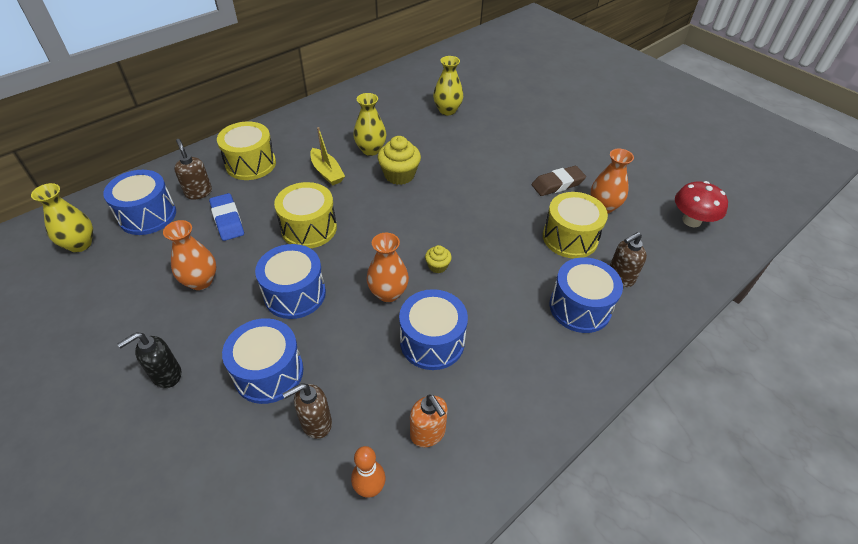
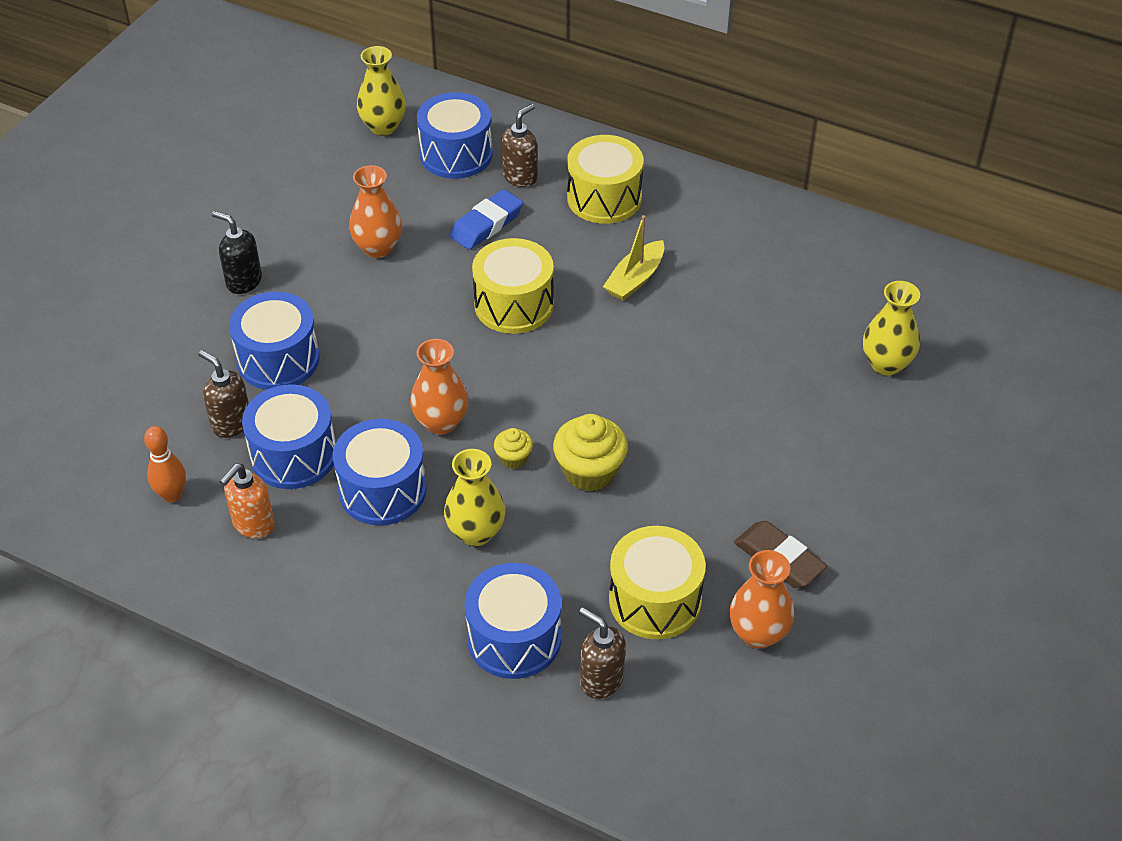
camera: 70 degrees right, 0 degrees up
(295, 294) = (397, 336): blue drum -> blue drum (293, 455)
(371, 150) = (716, 307): yellow vase -> yellow vase (476, 532)
(399, 175) = (678, 358): yellow cupcake -> yellow cupcake (589, 471)
(691, 221) = (797, 769): red mushroom -> none

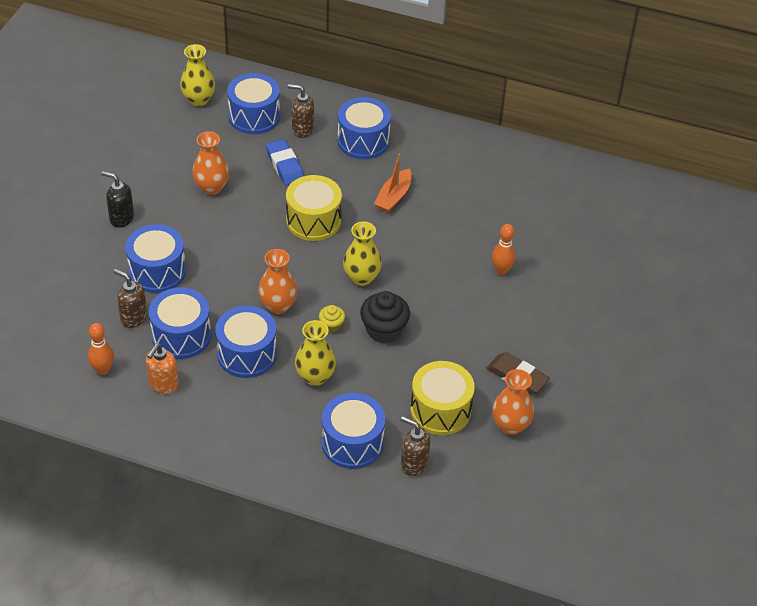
camera: 10 degrees left, 0 degrees up
(486, 224) = (285, 165): blue eraser -> blue eraser turned 60 degrees counterclockwise
(520, 176) = (302, 129): brown soap dispenser -> brown soap dispenser turned 105 degrees counterclockwise
(589, 471) = (384, 329): yellow cupcake -> black cupcake
(604, 198) = (363, 141): yellow drum -> blue drum
(635, 279) = (393, 197): yellow boat -> orange boat
(778, 397) = (501, 270): none -> orange bowling pin
(886, 364) = (569, 242): yellow vase -> yellow vase (361, 278)

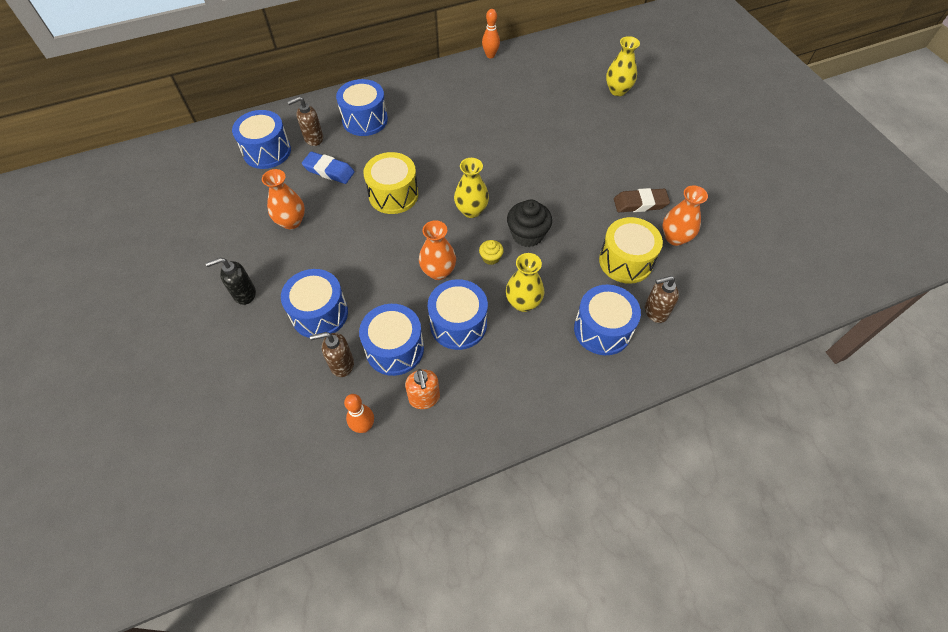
camera: 40 degrees left, 10 degrees up
(198, 100) = (209, 166): yellow vase -> yellow vase (617, 90)
(393, 197) = (428, 143): orange boat -> none
(501, 270) = (549, 144): orange bowling pin -> orange bowling pin (490, 55)

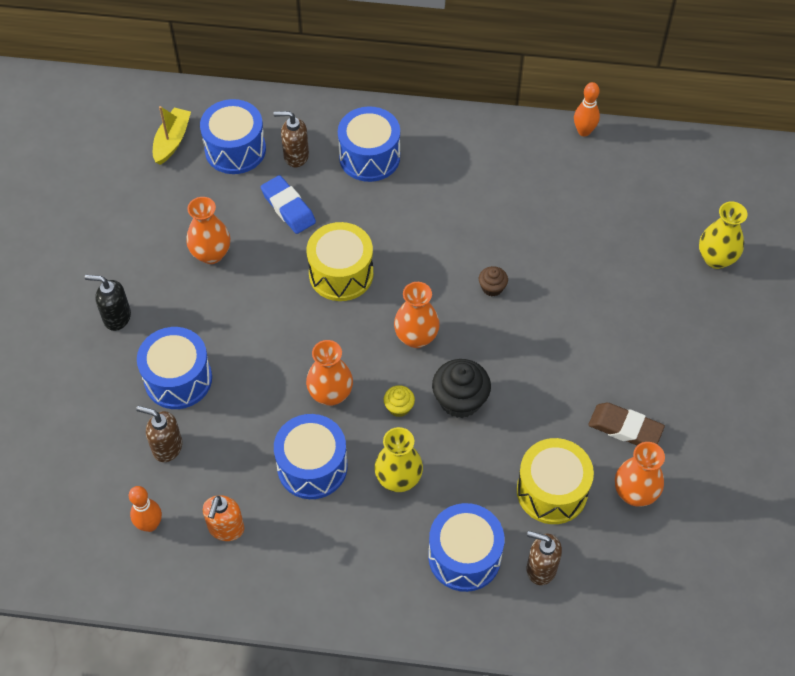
camera: 30 degrees right, 0 degrees up
(216, 164) = (172, 141): none -> yellow boat
(394, 349) = (229, 459): blue drum -> none
(471, 210) = (416, 337): yellow vase -> orange vase
(499, 161) = (492, 288): none -> brown cupcake

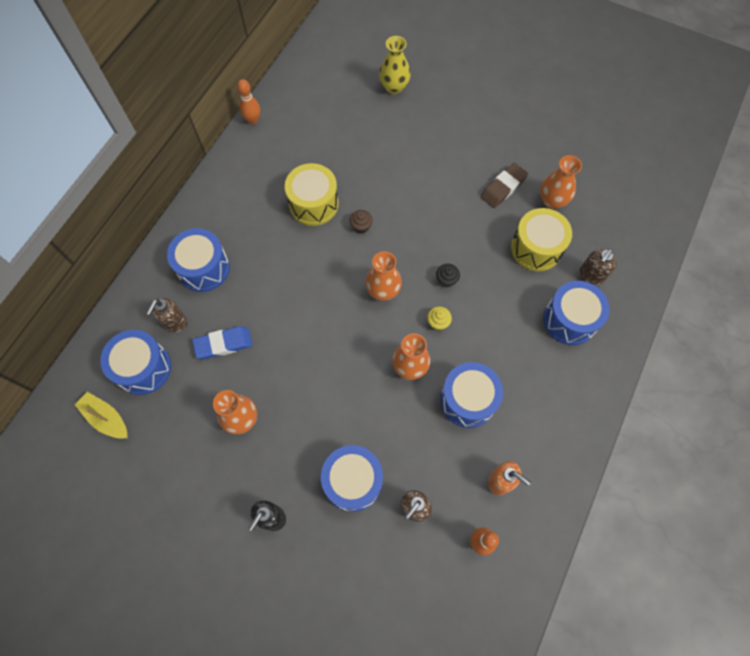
camera: 70 degrees left, 10 degrees up
(341, 274) = (304, 324): yellow drum -> yellow drum (313, 204)
(398, 479) = (497, 342): yellow vase -> none
(460, 400) = (446, 280): black cupcake -> black cupcake, size x0.53

